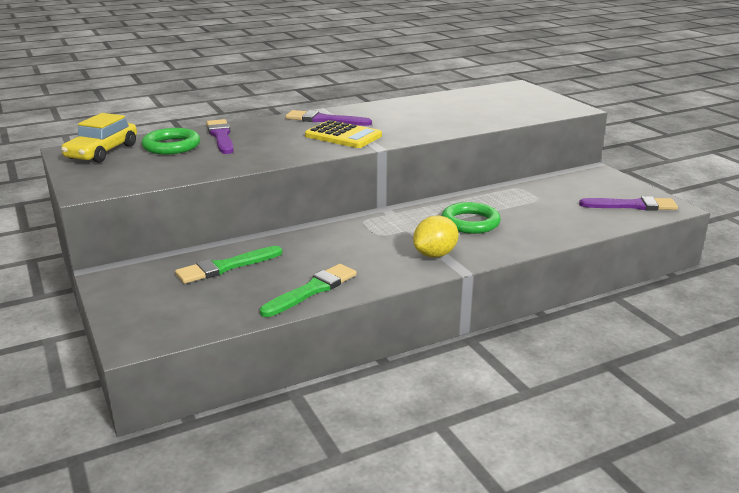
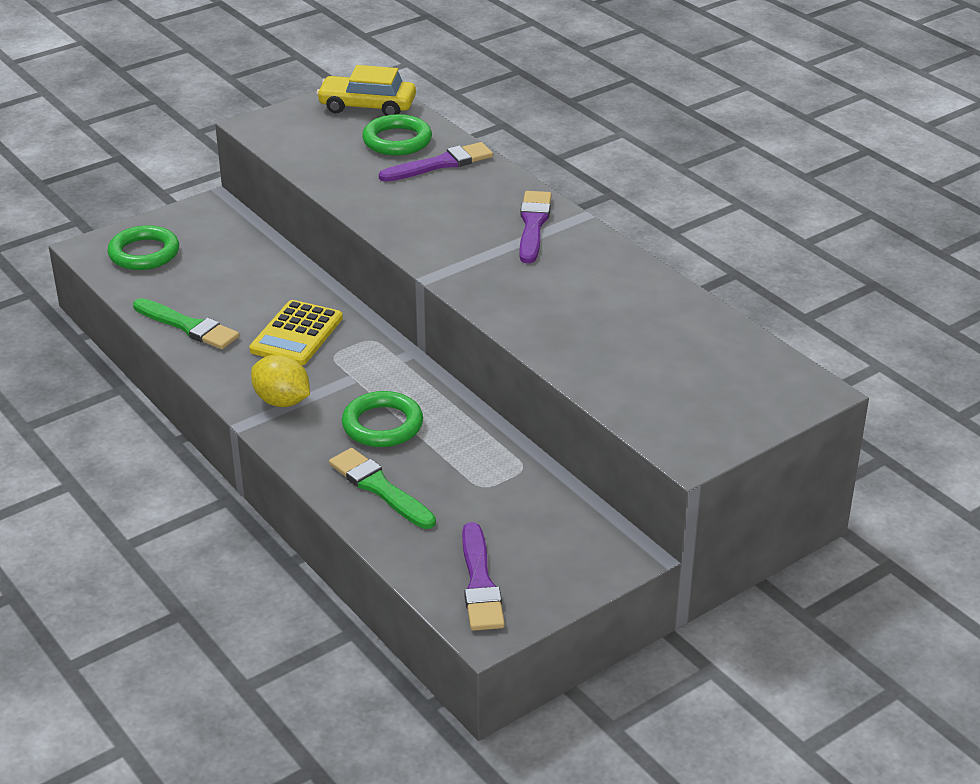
camera: 80 degrees right, 10 degrees up
(169, 310) = (144, 253): none -> green ring
(226, 267) = (235, 266): green brush -> green brush (380, 488)
(343, 136) = (468, 247): yellow calculator -> yellow calculator (296, 334)

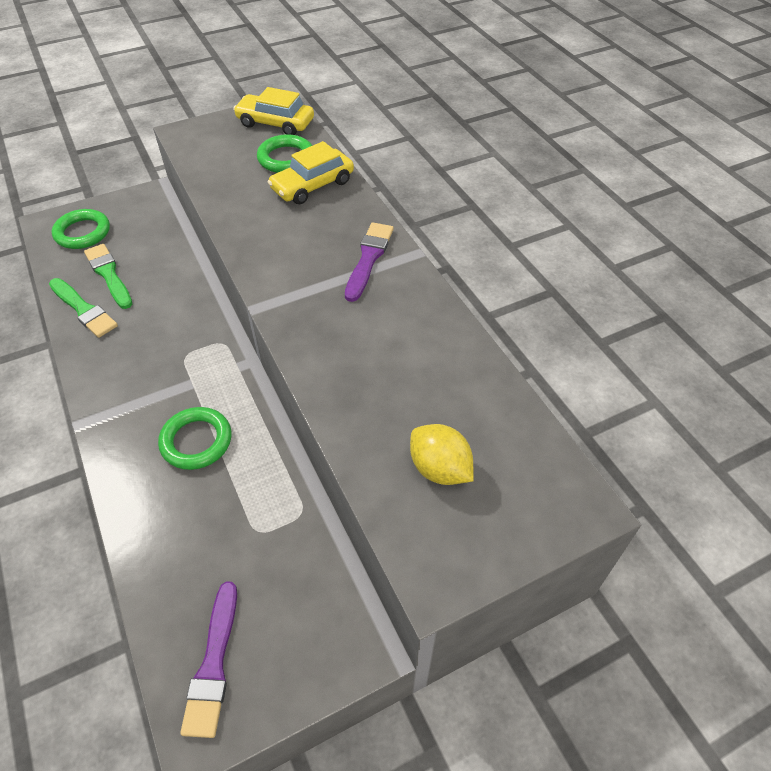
camera: 10 degrees right, 15 degrees up
(282, 401) = (124, 401): yellow lemon -> yellow lemon (439, 469)
(296, 334) = (164, 329): yellow calculator -> none
(380, 488) = (166, 519): green brush -> green brush (109, 274)
(440, 164) = (312, 185): purple brush -> yellow car

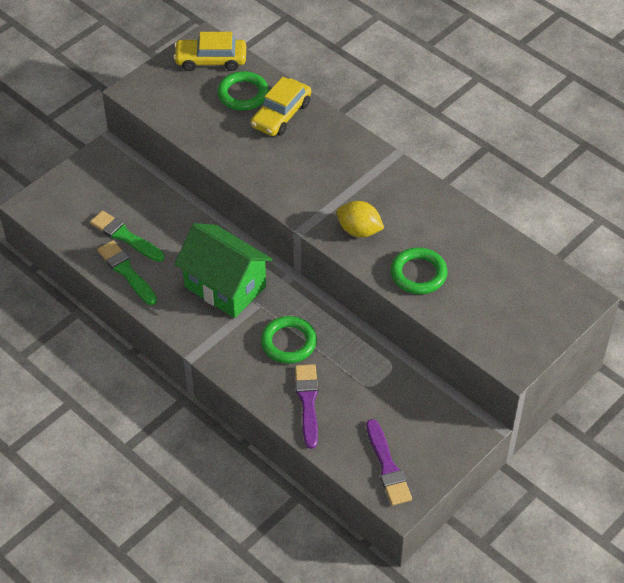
camera: 20 degrees left, 0 degrees up
(82, 233) = (72, 205): green ring -> green ring (418, 274)
(83, 309) = (126, 271): green brush -> green brush turned 150 degrees counterclockwise
(170, 354) = (225, 287): none -> green house
(368, 259) = (362, 168): purple brush -> purple brush (308, 402)
(439, 469) = (487, 302): yellow lemon -> yellow lemon (359, 230)

